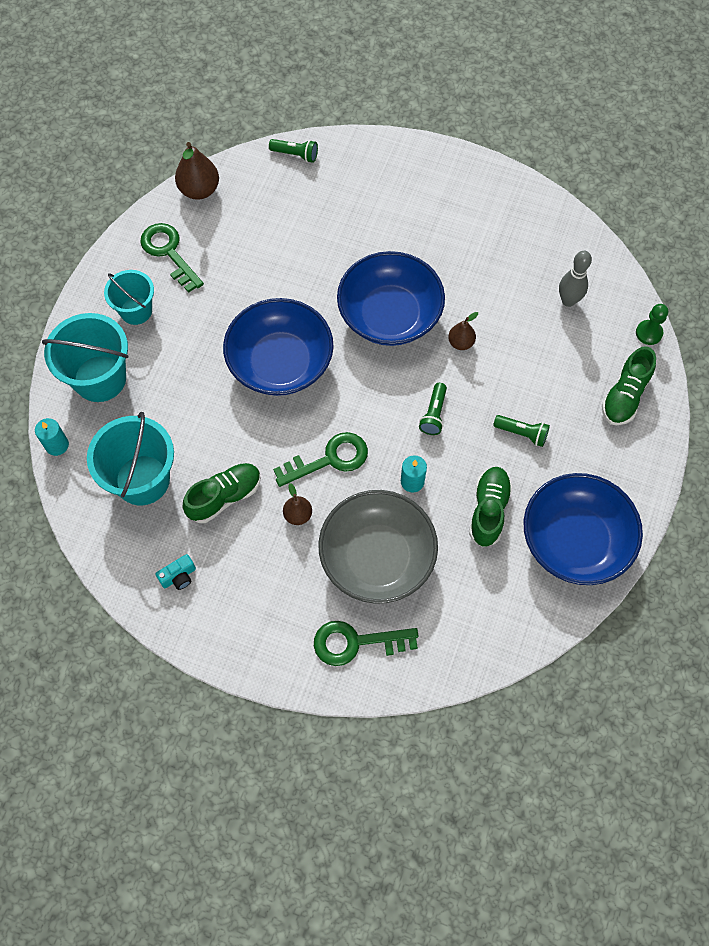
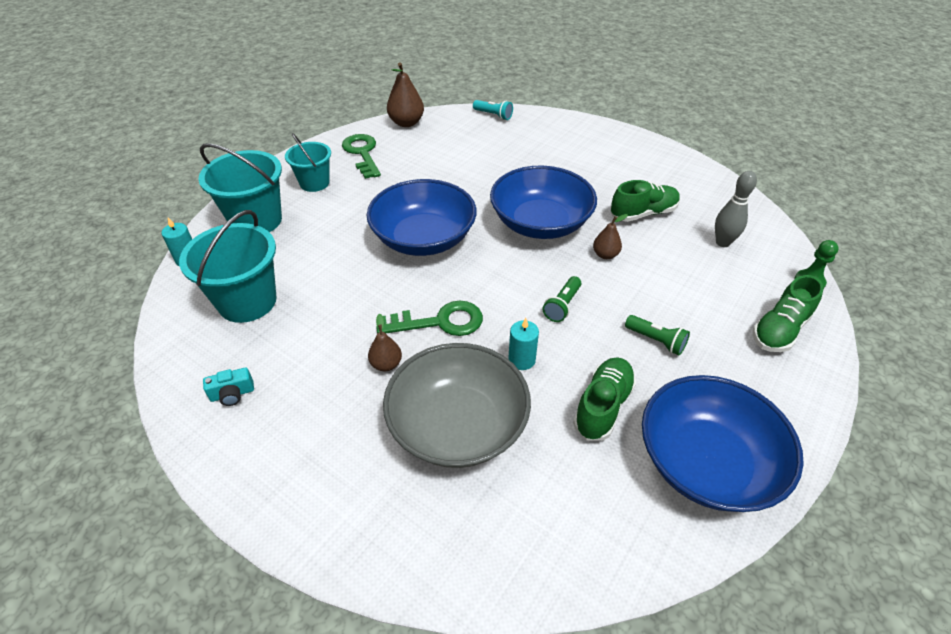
camera: 15 degrees right, 20 degrees down
(224, 497) = (318, 332): green shoe -> green shoe (643, 213)
(295, 155) = (493, 115): green flashlight -> turquoise flashlight
(355, 642) = (397, 515): green key -> none

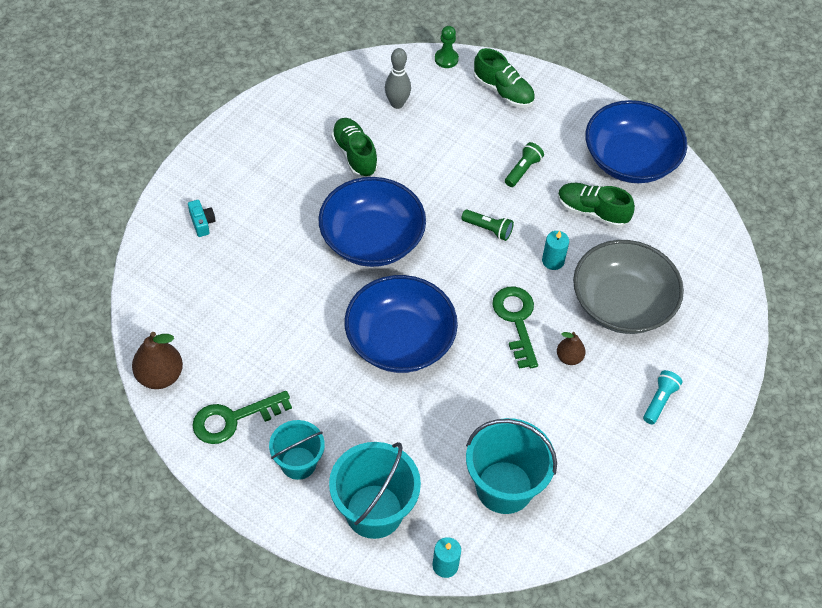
camera: 95 degrees left, 10 degrees up
(232, 394) = (615, 470): turquoise camera -> turquoise camera (202, 223)
(493, 115) = (148, 278): turquoise flashlight -> turquoise flashlight (659, 401)
(605, 255) = (418, 191): brown pear -> none

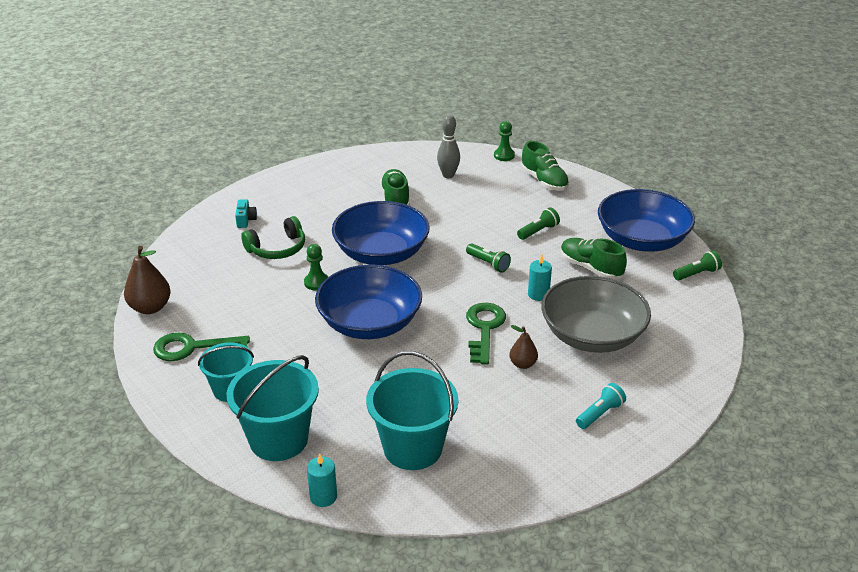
camera: 20 degrees right, 20 degrees down
(257, 258) = (277, 248): none -> green headphones
(321, 298) = (316, 282): none -> green pawn
(696, 196) = (697, 274): none -> green flashlight

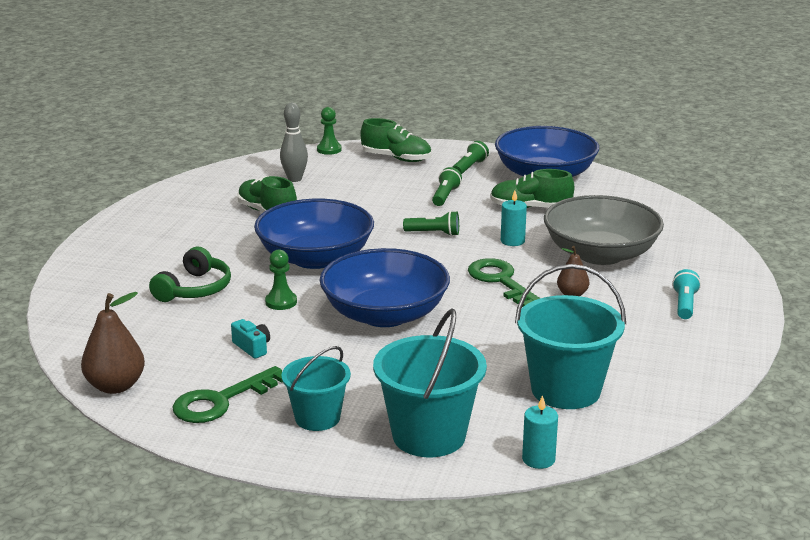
camera: 35 degrees left, 10 degrees down
(246, 220) = (119, 277): turquoise camera -> turquoise camera (252, 347)
(697, 274) = (622, 185): green flashlight -> green flashlight (469, 167)

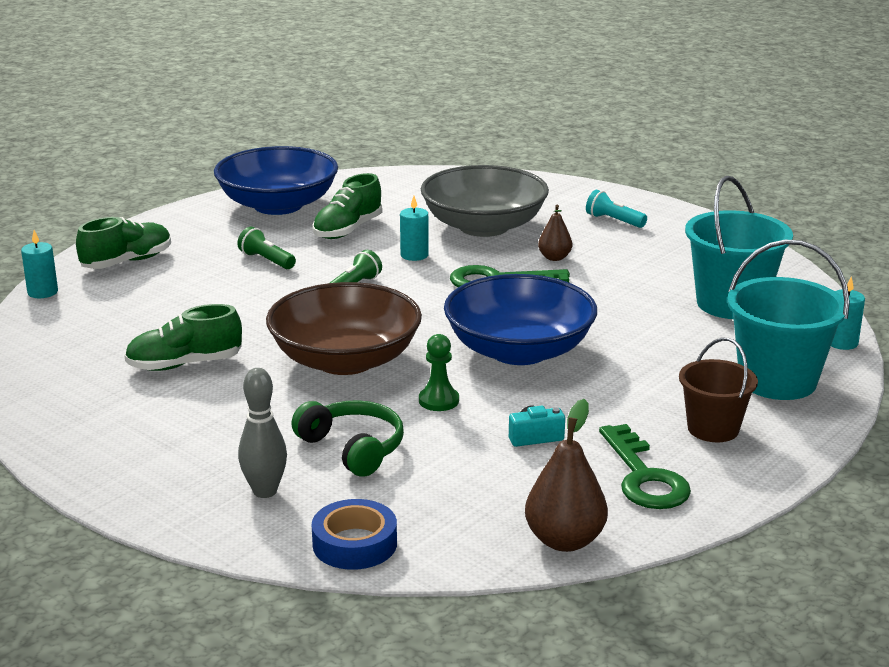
camera: 65 degrees left, 0 degrees up
(77, 317) = (354, 544): none -> blue tape
(294, 179) = (104, 329): grey bowling pin -> grey bowling pin (265, 491)
(315, 258) = (345, 360): blue bowl -> brown bowl
(317, 418) = (713, 429): turquoise bucket -> brown bucket
(329, 149) = (42, 292): green pawn -> turquoise candle
(469, 167) = (207, 233): green flashlight -> none

